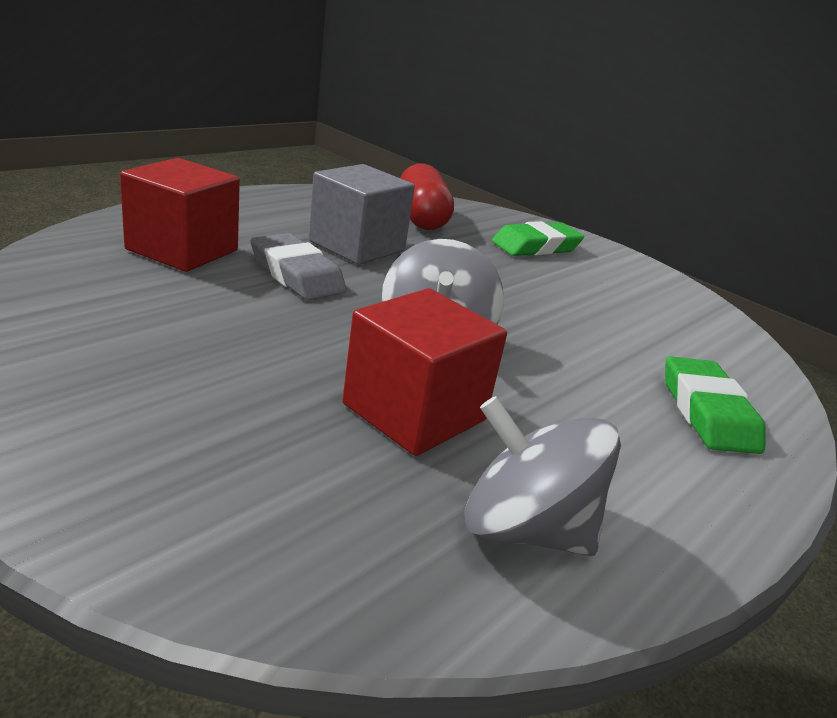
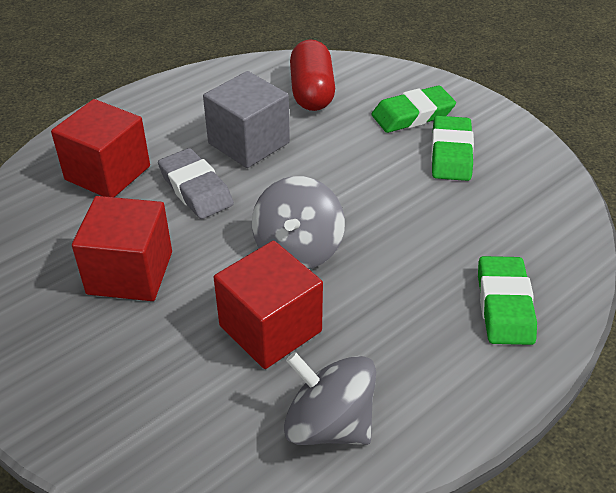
camera: 10 degrees right, 15 degrees up
(211, 340) = (130, 273): none -> red cube
(588, 279) = (451, 153): none -> green eraser

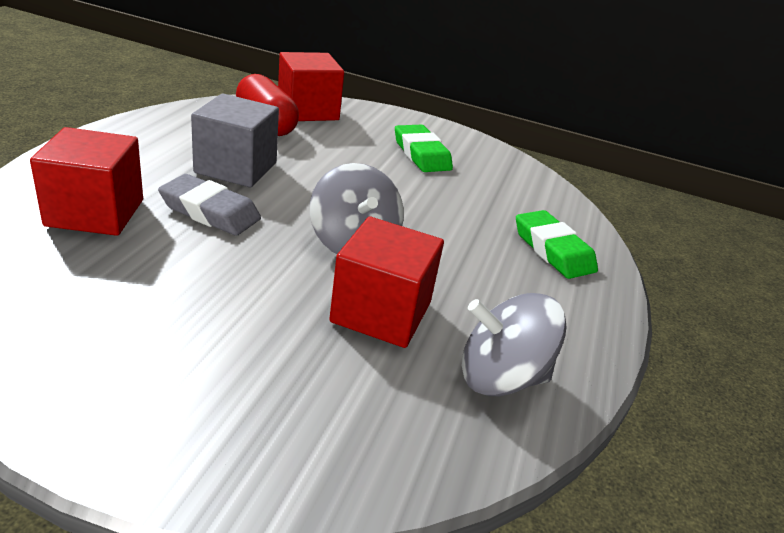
camera: 35 degrees left, 10 degrees down
(130, 273) = (193, 298): red cube -> red cube (308, 111)
(412, 115) = (368, 131): green eraser -> none

